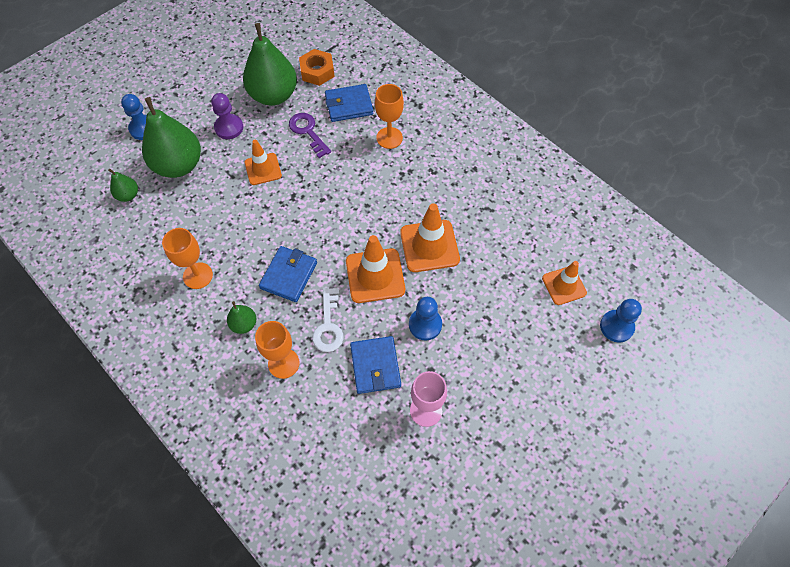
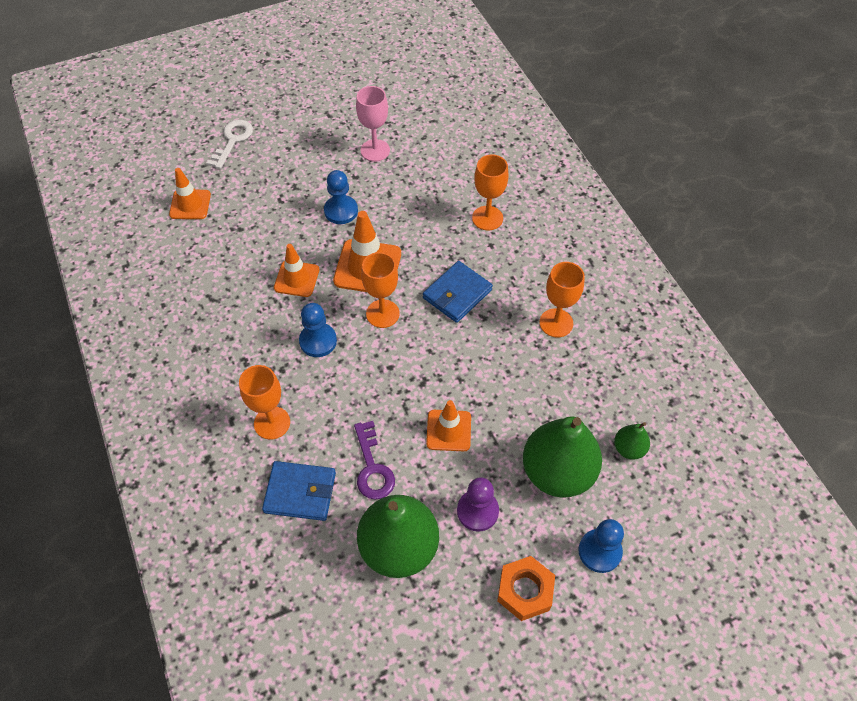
camera: 160 degrees left, 5 degrees down
(244, 324) = (517, 261): green pear -> none
(317, 71) = (319, 571): orange nut -> orange nut (525, 591)
(328, 325) = (433, 236): white key -> white key (233, 140)
(345, 239) = (382, 313): none -> orange goblet
(375, 366) = (403, 192): blue wallet -> none
(429, 246) = (296, 279): orange traffic cone -> orange traffic cone, size x0.65
(616, 326) = (170, 160): blue pawn -> blue pawn (318, 341)

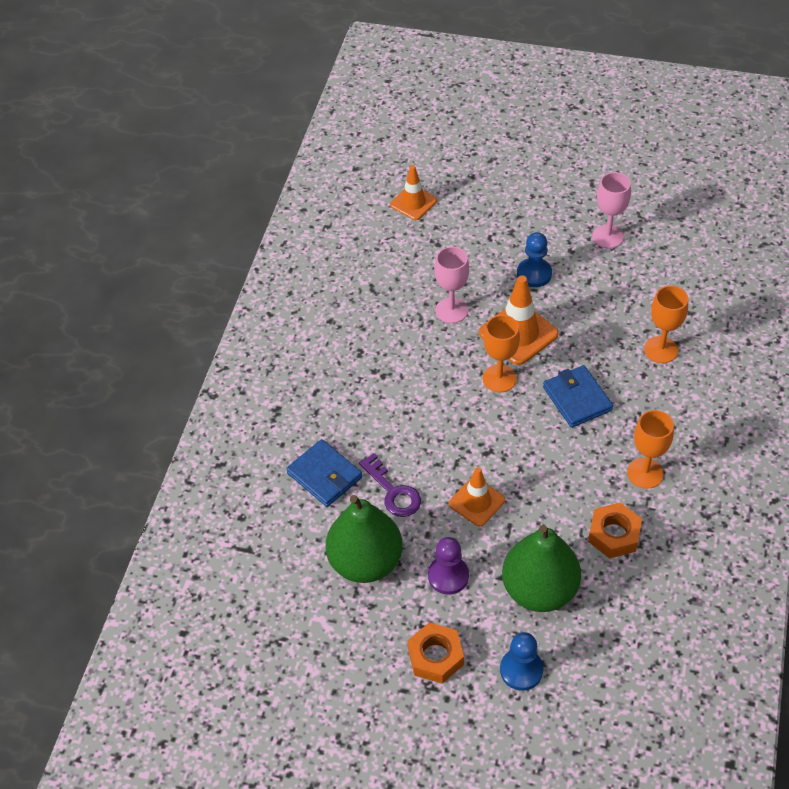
camera: 40 degrees right, 5 degrees down
(233, 140) = (490, 165): white key -> none
(272, 423) = (344, 411): orange goblet -> none
(296, 279) = (451, 310): orange traffic cone -> pink goblet
(318, 341) = (429, 370): blue pawn -> none
(372, 467) = (393, 492): purple key -> purple key turned 60 degrees counterclockwise
(457, 294) = (577, 399): blue wallet -> blue wallet turned 75 degrees clockwise
(574, 388) = (614, 535): none -> orange nut
(629, 448) = (618, 611): green pear -> none

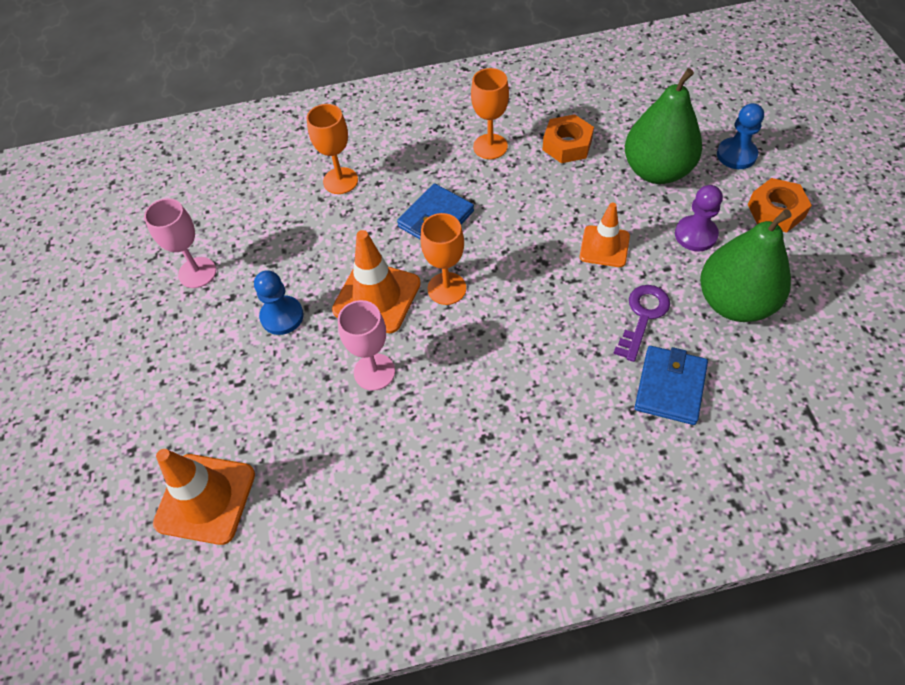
camera: 115 degrees left, 5 degrees up
(413, 203) = (205, 498): orange traffic cone -> orange traffic cone, size x1.54

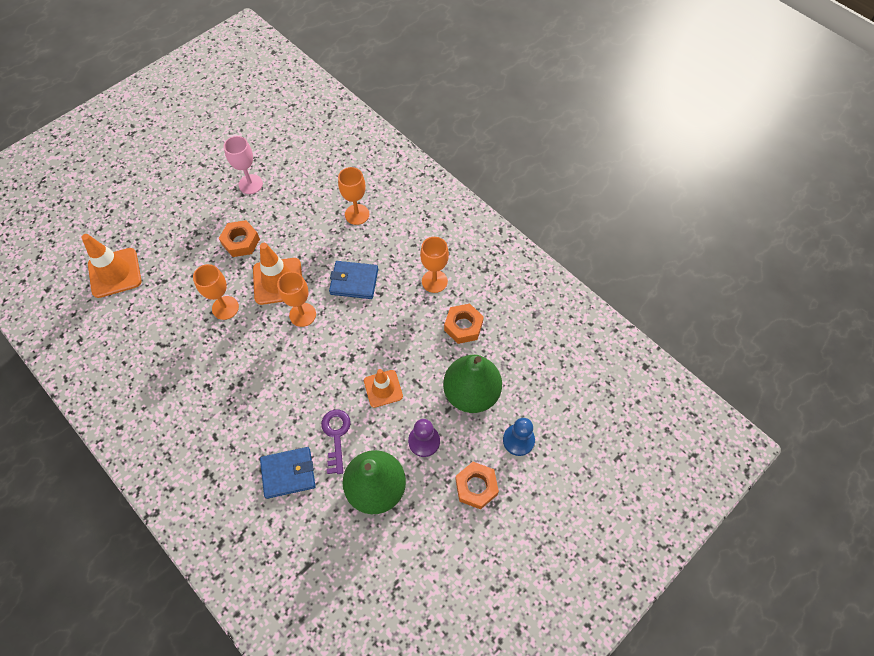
camera: 55 degrees right, 5 degrees up
(282, 316) = (241, 242): blue pawn -> orange nut
(374, 372) = (225, 308): pink goblet -> orange goblet
(643, 316) = (336, 436): purple key -> purple key turned 90 degrees counterclockwise

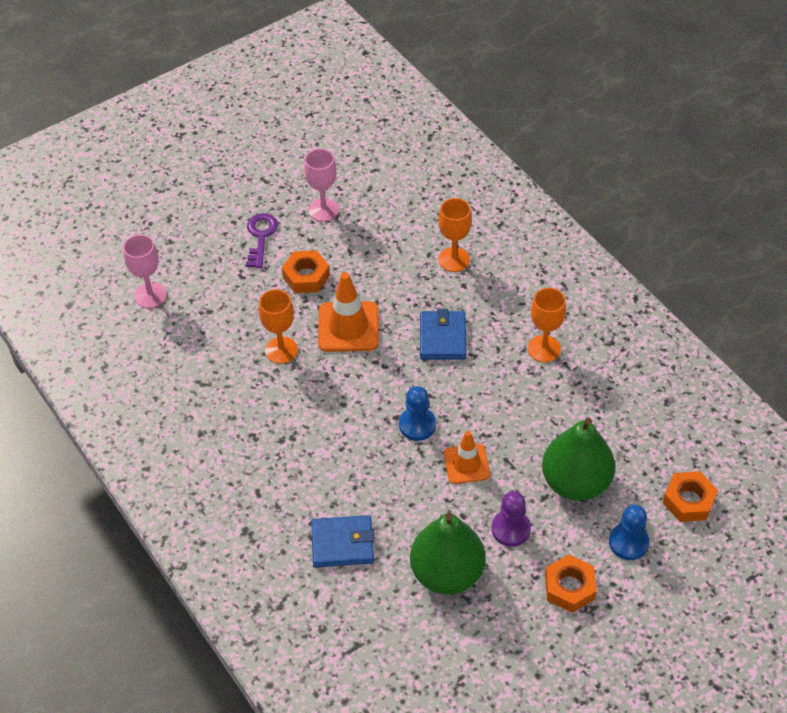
camera: 10 degrees right, 10 degrees down
(115, 273) = (150, 295): orange traffic cone -> pink goblet
(302, 314) = (375, 369): orange goblet -> none
(336, 436) = (404, 509): purple key -> purple key (261, 236)
(340, 359) = (417, 425): none -> blue pawn
(354, 281) = (442, 338): blue wallet -> blue wallet turned 75 degrees clockwise
(463, 326) = (574, 405): orange nut -> orange nut (688, 501)

